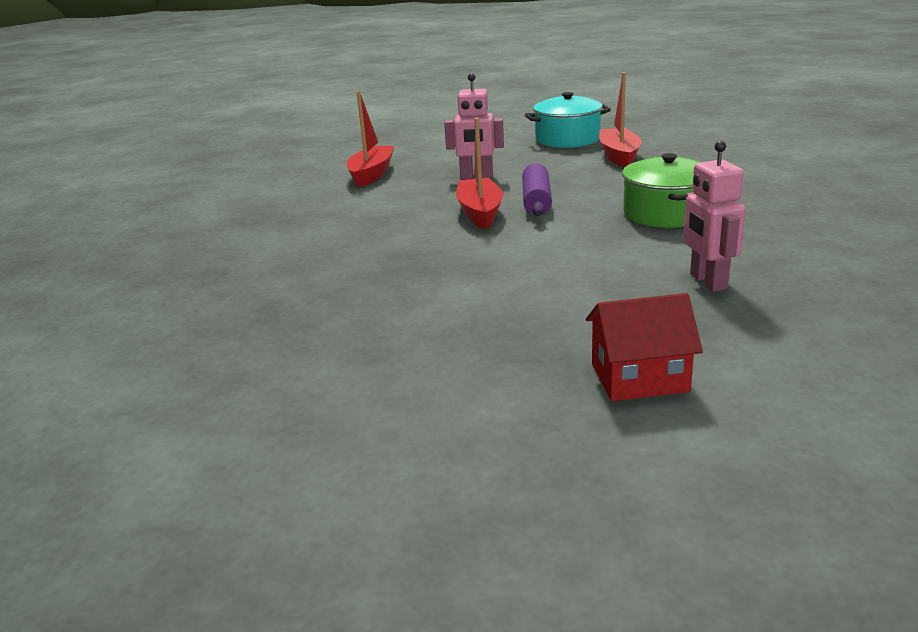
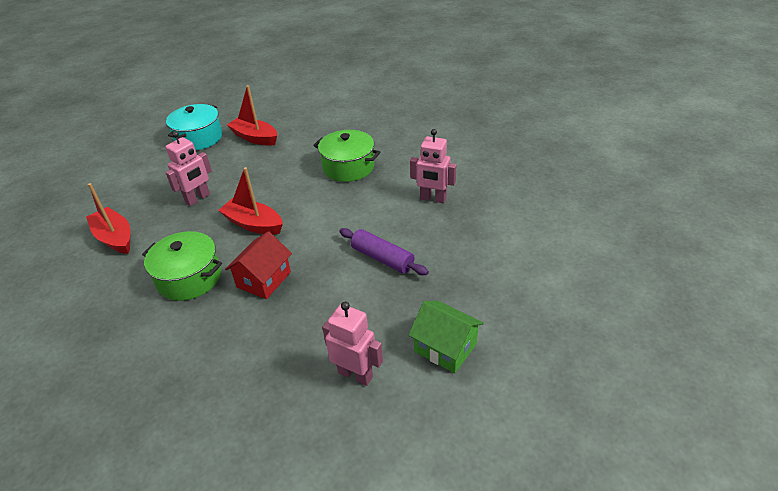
camera: 55 degrees left, 15 degrees up
(318, 355) = (355, 374): none -> pink robot
(360, 221) = (189, 278): none -> green pot
(428, 398) = (445, 347): none -> green house
(536, 201) = (269, 196): purple rolling pin -> purple rolling pin (382, 258)
(639, 378) = (493, 268): red house -> red house (264, 279)

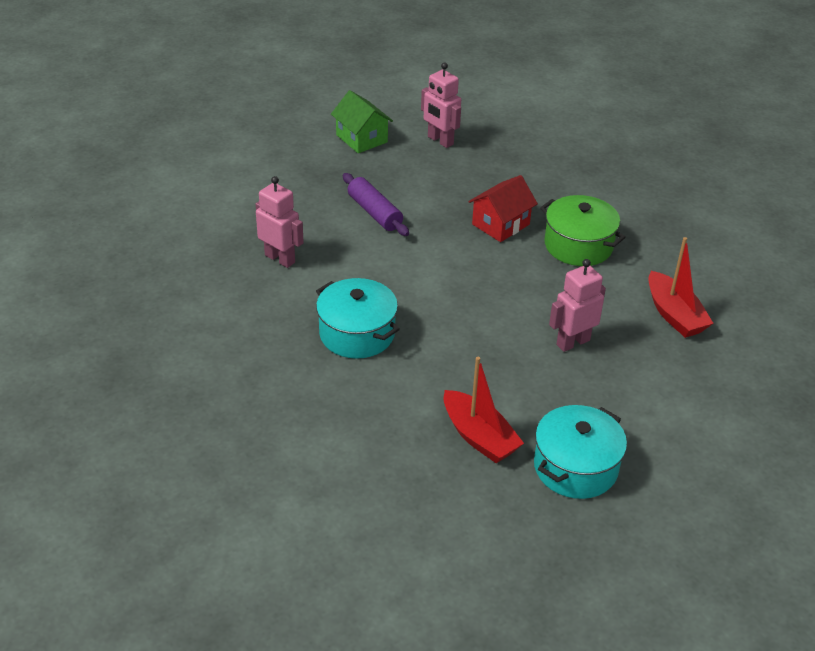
camera: 165 degrees left, 0 degrees up
(253, 224) = (502, 286): red boat -> none
(348, 167) = (357, 333): green pot -> turquoise pot

